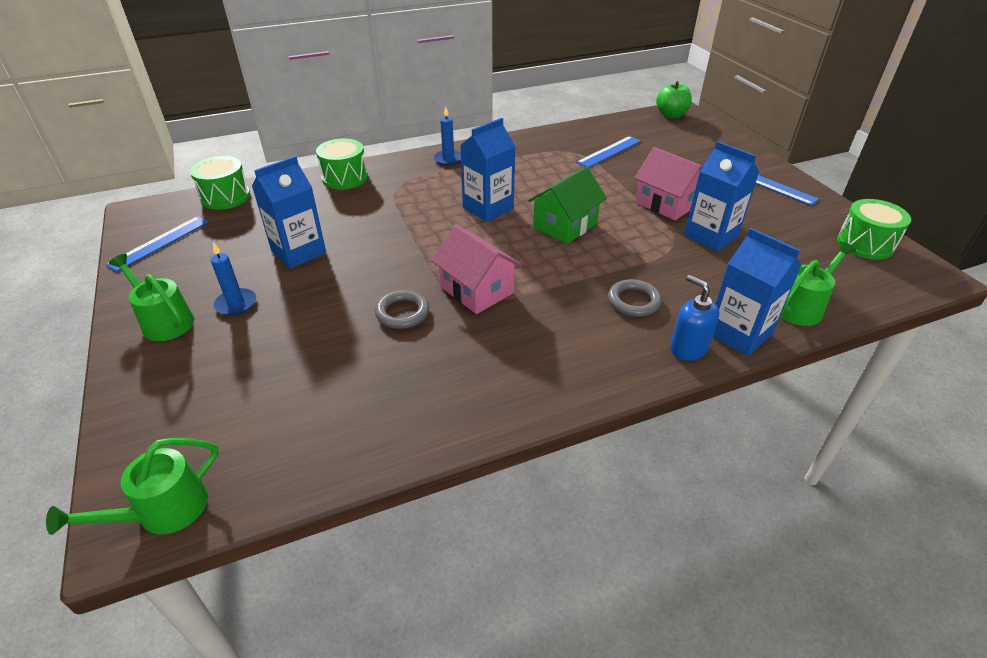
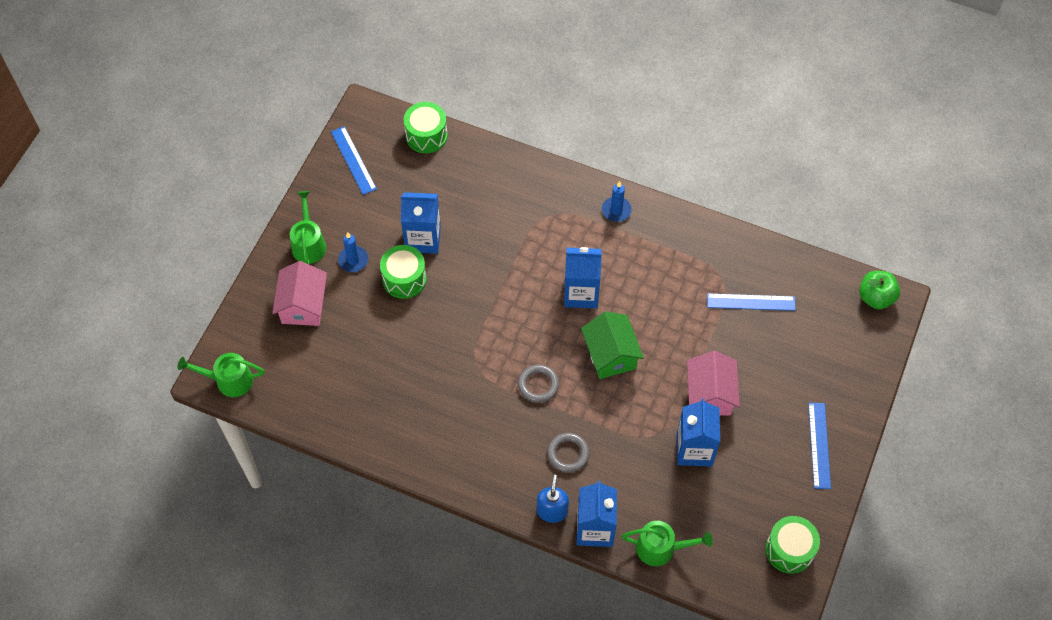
camera: 45 degrees right, 20 degrees up
(159, 243) = (353, 160): blue ruler -> blue ruler turned 75 degrees clockwise
(345, 178) = (521, 175): green drum -> green drum (404, 279)
(402, 313) = (432, 346): grey ring -> grey ring (538, 385)
(477, 290) = (490, 364): pink house -> pink house (303, 305)
(565, 225) = (610, 355): green house -> green house turned 75 degrees clockwise

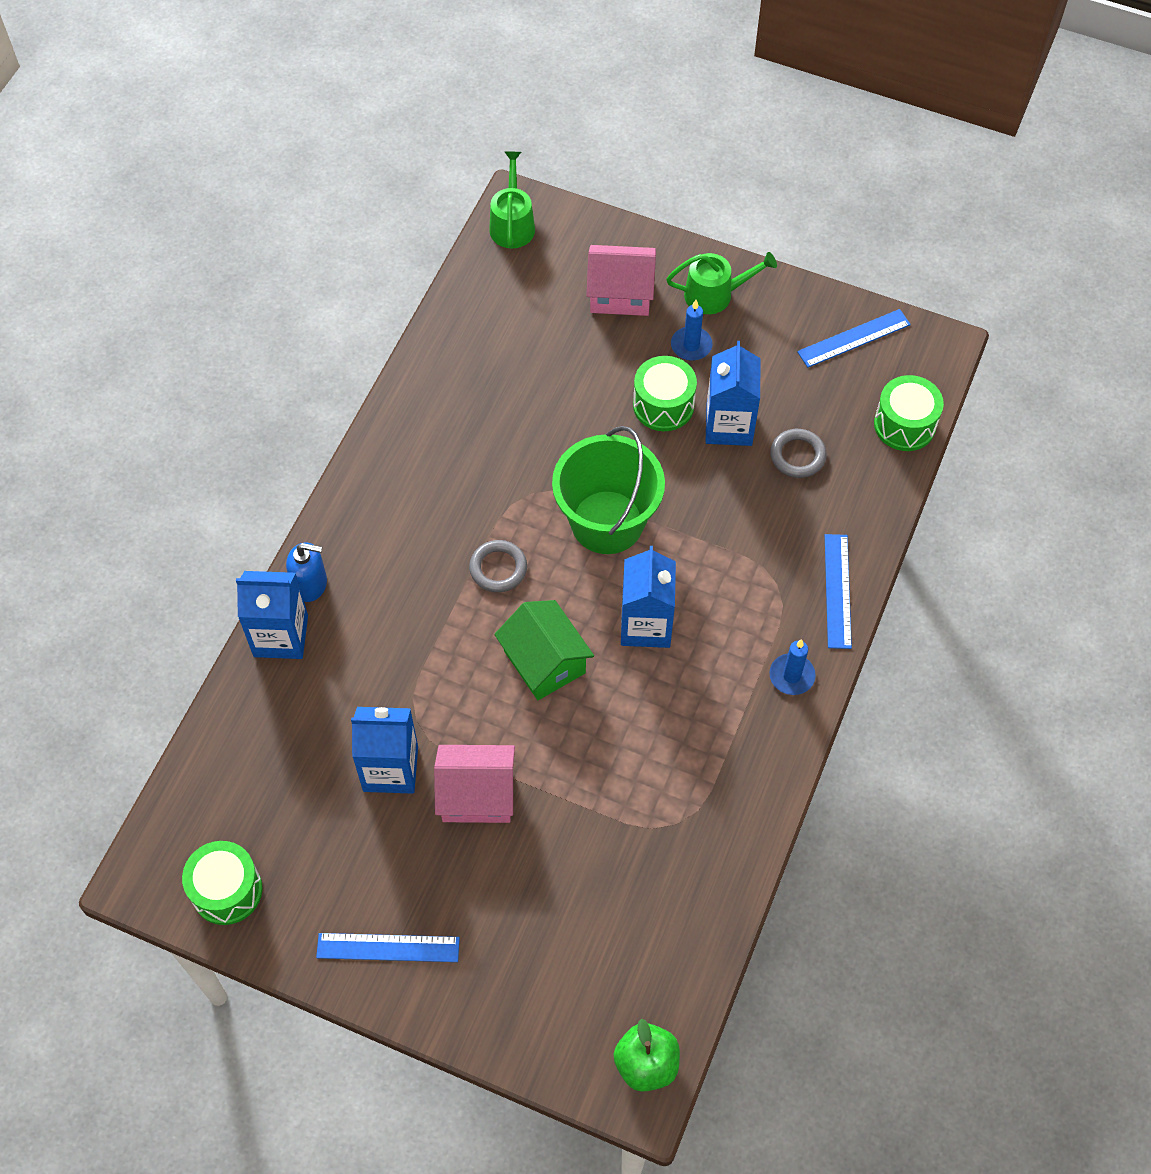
camera: 90 degrees right, 0 degrees up
(501, 316) = (607, 522): none -> green bucket
(568, 454) = (392, 604): grey ring -> grey ring (797, 456)
(610, 355) = (544, 662): green house -> green house turned 75 degrees clockwise
(660, 548) = (246, 717): green watering can -> none
(751, 302) = (634, 864): blue ruler -> blue ruler (837, 591)

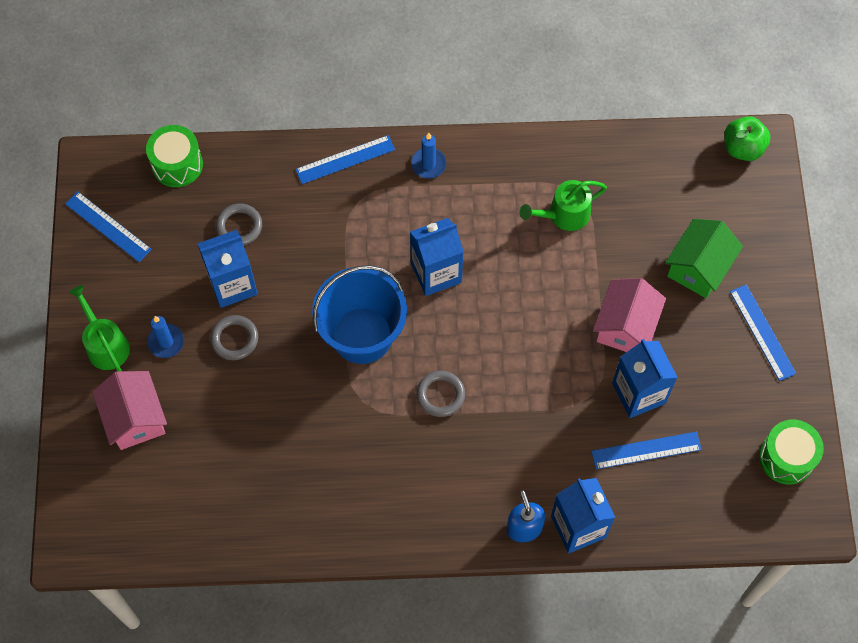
camera: 115 degrees left, 5 degrees up
(322, 743) = (646, 450): none -> blue ruler
(477, 795) = (626, 326): pink house -> pink house turned 45 degrees clockwise
(512, 224) = (93, 541): green watering can -> green watering can (564, 214)
(544, 662) = (501, 328): green house -> green house (699, 267)
(607, 522) = (362, 335): green bucket -> blue bucket
(663, 405) = (234, 339): green drum -> grey ring

